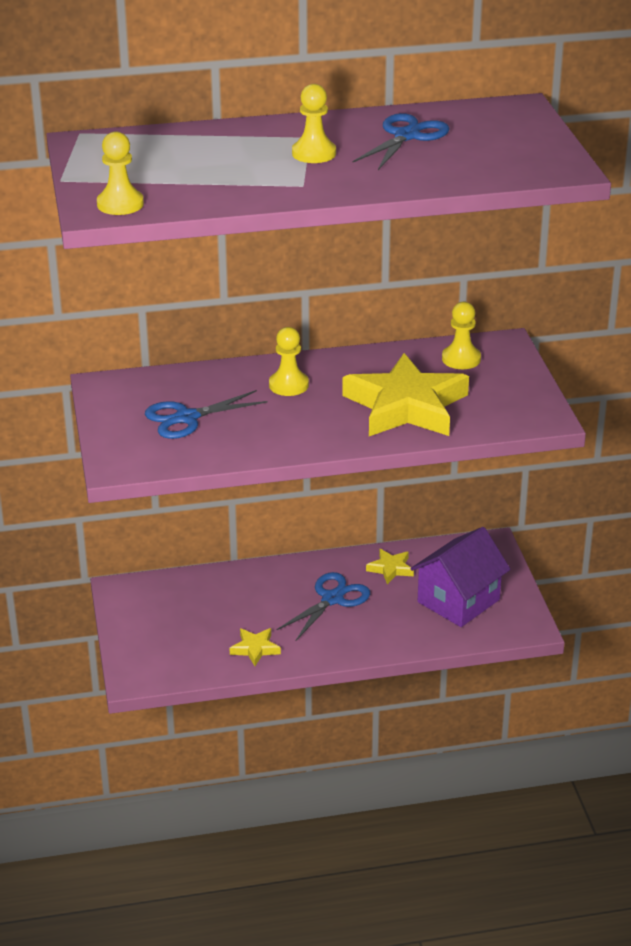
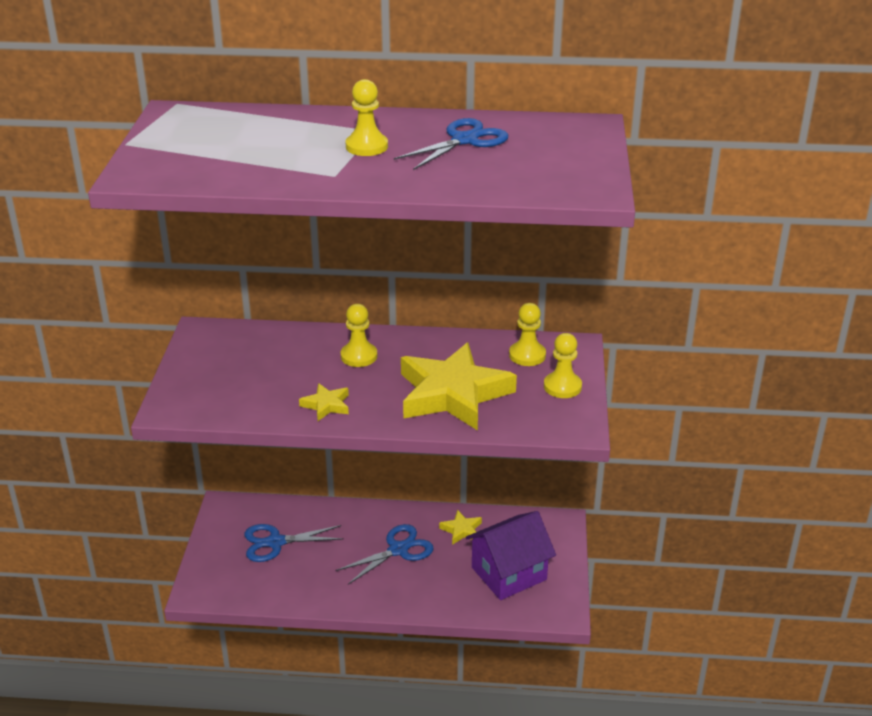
camera: 15 degrees right, 0 degrees up
(120, 204) = (157, 172): yellow pawn -> yellow pawn (562, 386)
(186, 418) = (253, 373): blue scissors -> blue scissors (275, 542)
(255, 649) = (310, 585): yellow star -> yellow star (326, 405)

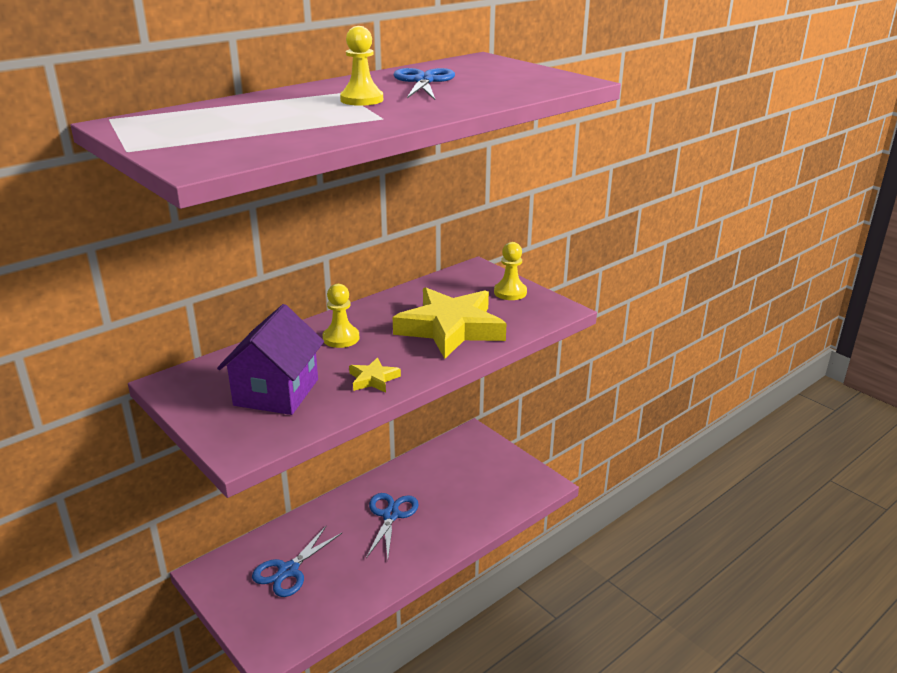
camera: 45 degrees left, 5 degrees down
(461, 530) = (416, 476): yellow star -> none
(509, 573) = (484, 483): purple house -> purple house (276, 392)
(527, 355) = (457, 286): yellow pawn -> none

